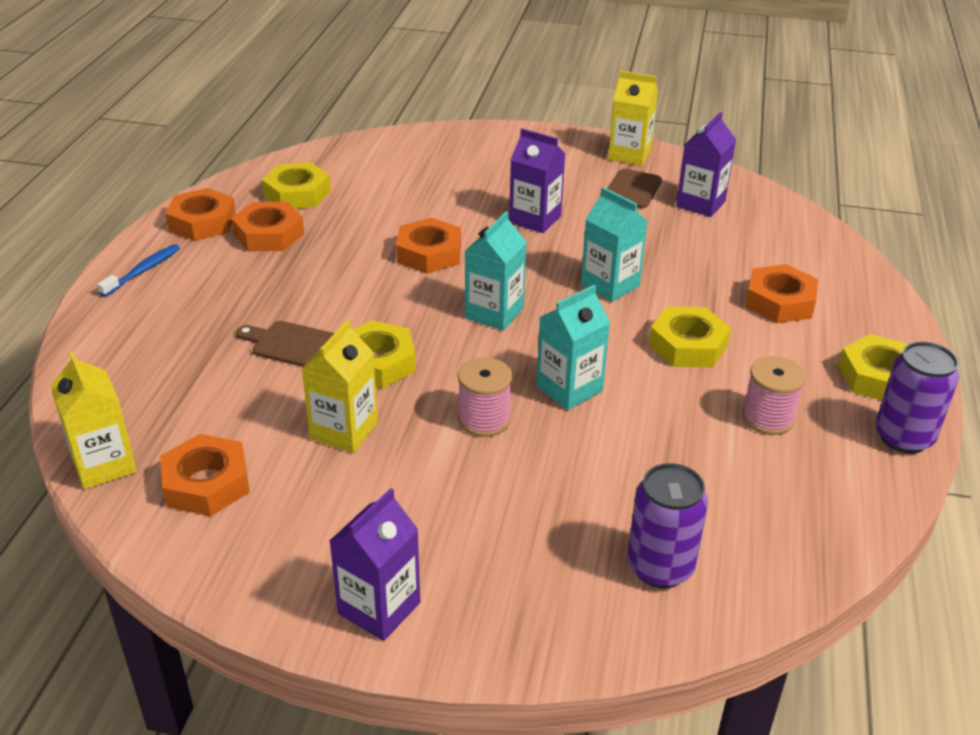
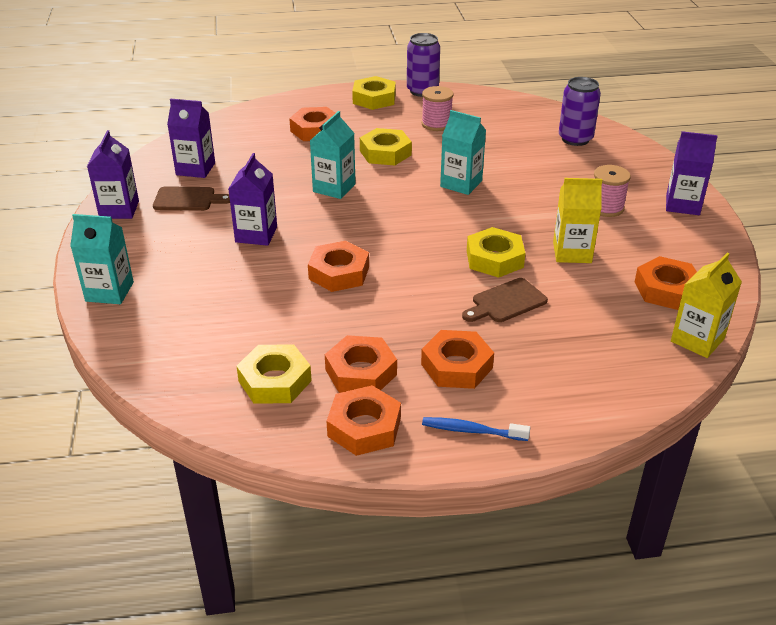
camera: 110 degrees left, 0 degrees up
(227, 285) = (456, 366): none -> orange nut
(293, 345) = (506, 302): brown cutting board -> brown cutting board turned 60 degrees clockwise
(484, 419) = (515, 206): pink spool -> pink spool (606, 207)
(494, 313) = (401, 226): turquoise carton -> turquoise carton (109, 292)
(629, 155) = (119, 210): yellow carton -> purple carton

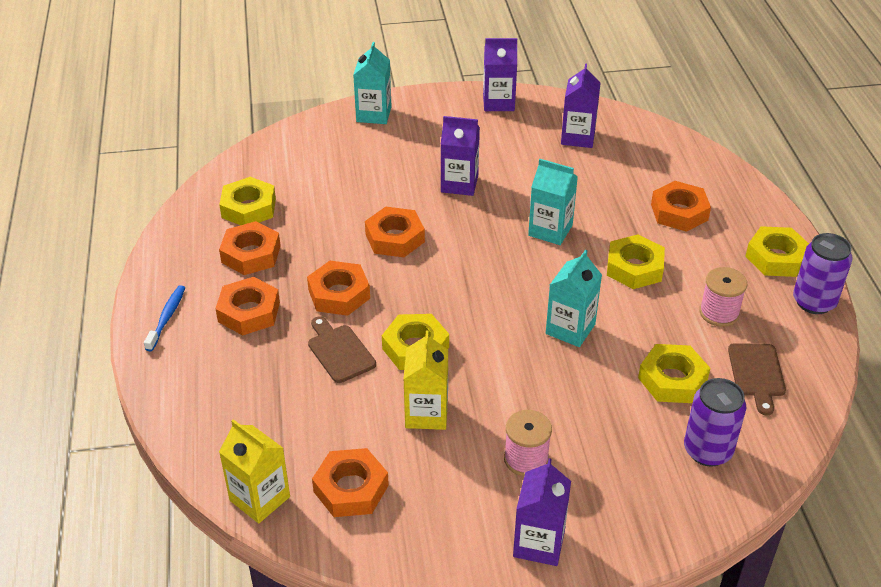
camera: 90 degrees right, 5 degrees up
(188, 199) = (519, 138): brown cutting board -> brown cutting board (757, 374)
(364, 427) = (185, 257): orange nut -> orange nut (339, 294)
(510, 146) = (672, 379): none -> yellow nut

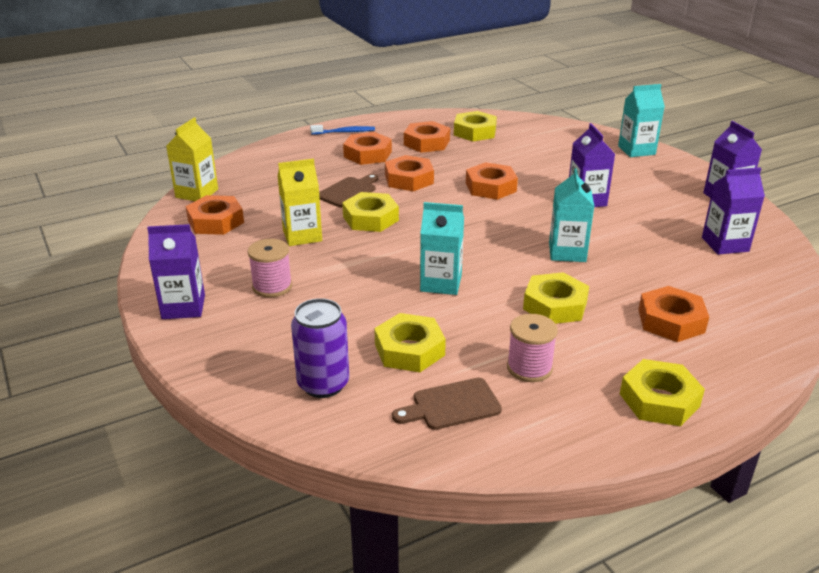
camera: 70 degrees right, 10 degrees down
(814, 302) = (604, 439): purple can -> none

